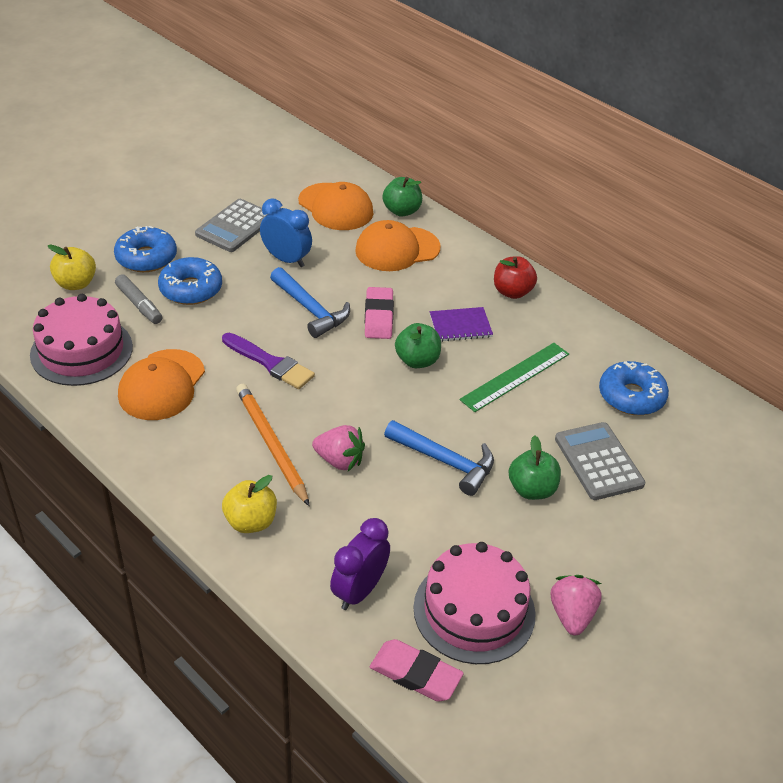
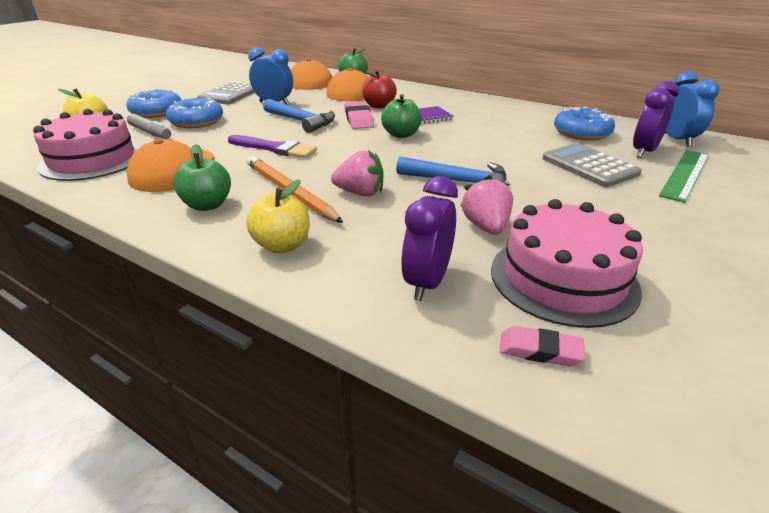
camera: 10 degrees left, 10 degrees down
(415, 674) = (540, 350): pink eraser -> pink eraser, size x0.66
(512, 292) = (453, 101): red apple -> red apple (379, 106)
(515, 377) = (485, 134): green ruler -> green ruler (685, 174)
(532, 489) = (548, 188): green apple -> green apple (207, 205)
(572, 615) = (664, 265): pink strawberry -> pink strawberry (486, 227)
(679, 447) = (643, 151): none -> purple clock
(737, 431) = (677, 140): none -> blue clock

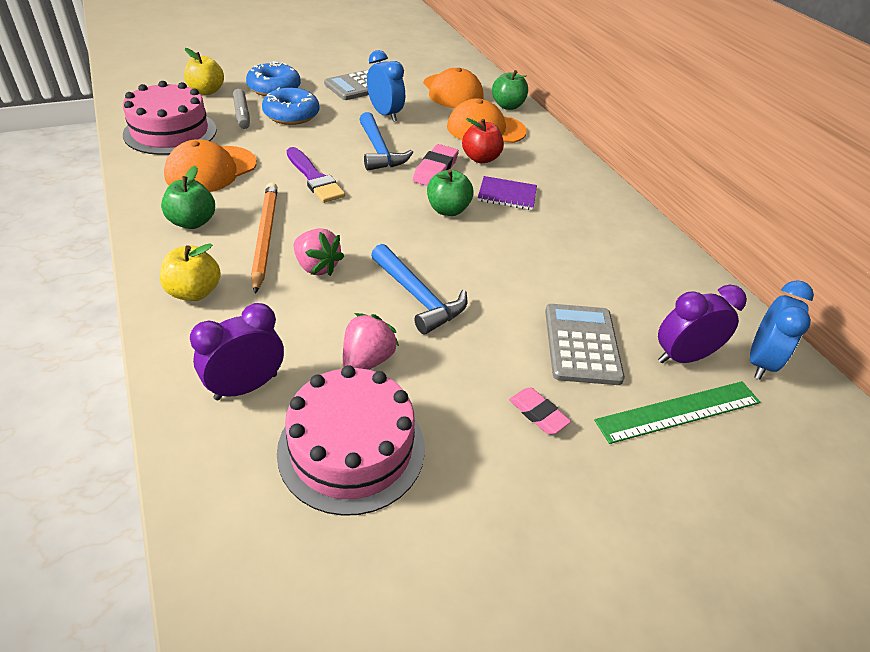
camera: 30 degrees right, 10 degrees up
(540, 350) = (239, 494): pink eraser -> pink eraser (538, 413)
(581, 133) = (650, 295): blue donut -> none

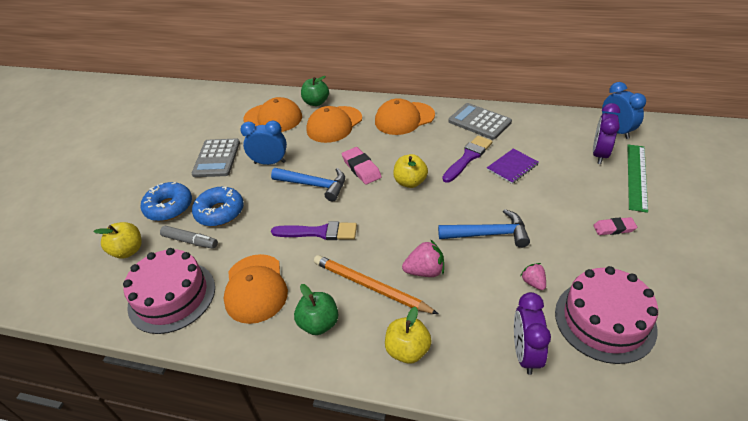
camera: 45 degrees left, 0 degrees up
(367, 360) = (533, 282): pink strawberry -> pink strawberry, size x0.63
(448, 210) = (410, 182): green apple -> yellow apple
(481, 158) = (366, 142): red apple -> none
(507, 195) = (415, 149): purple notebook -> purple notebook (512, 167)
(538, 238) = (468, 157): none -> purple brush
(552, 169) = (404, 118): none -> orange cap
(581, 344) = (570, 185): grey calculator -> grey calculator (479, 122)

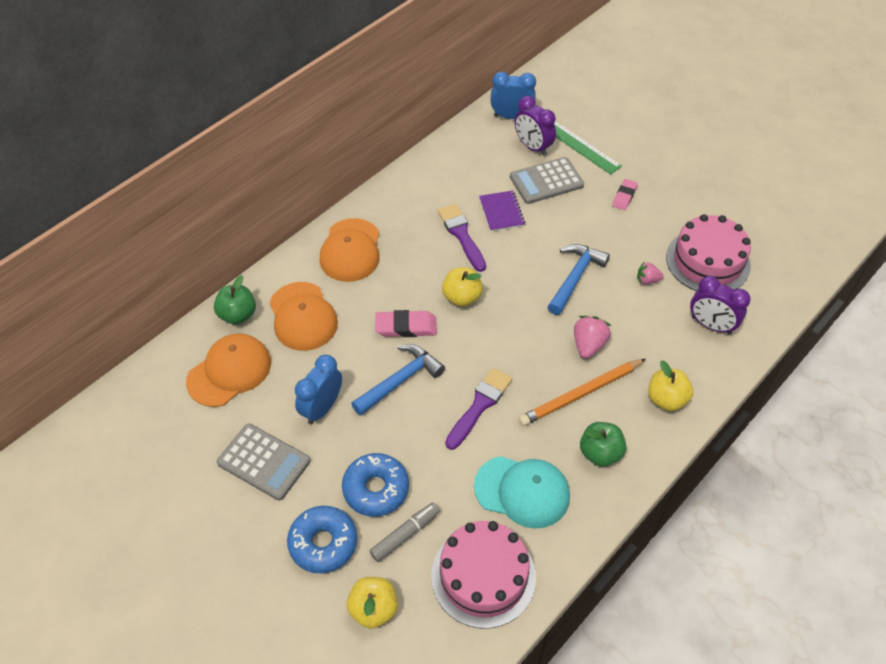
camera: 65 degrees left, 10 degrees up
(255, 288) = (522, 491): orange cap -> turquoise cap
(479, 122) = (413, 196): grey calculator -> grey calculator (546, 181)

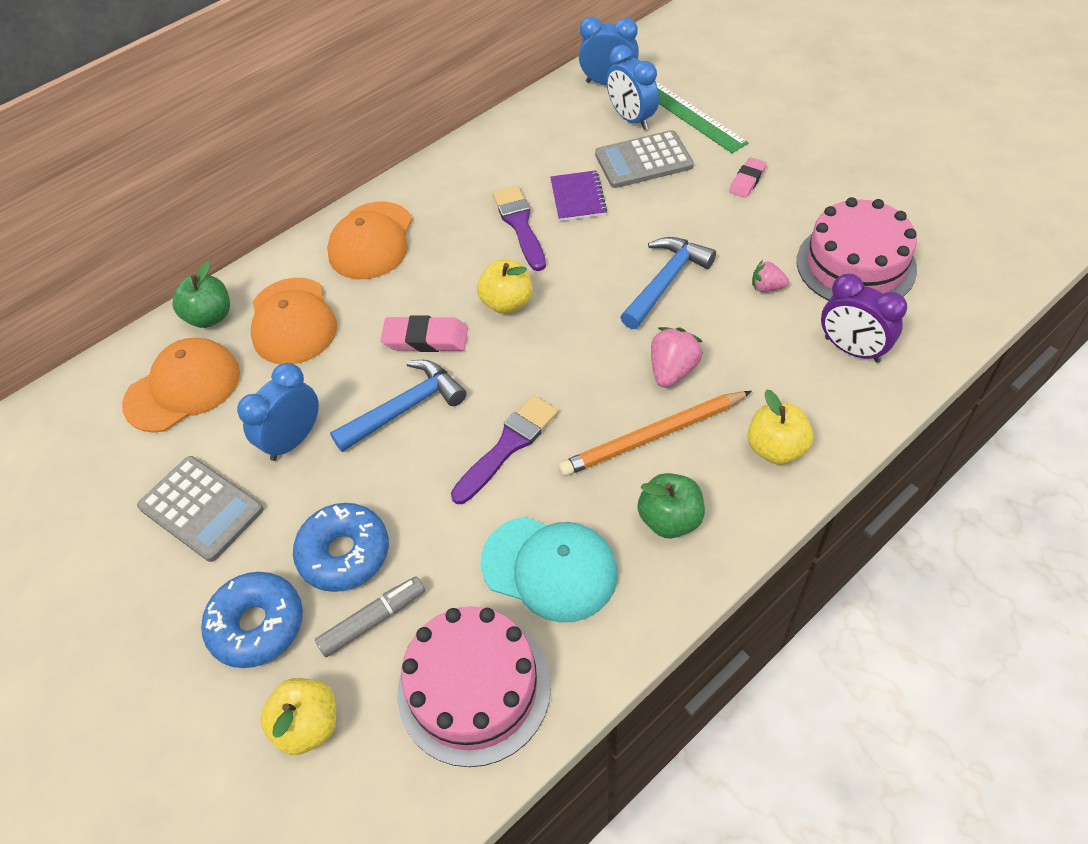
camera: 10 degrees right, 0 degrees up
(532, 147) = (631, 119): purple clock -> blue clock

